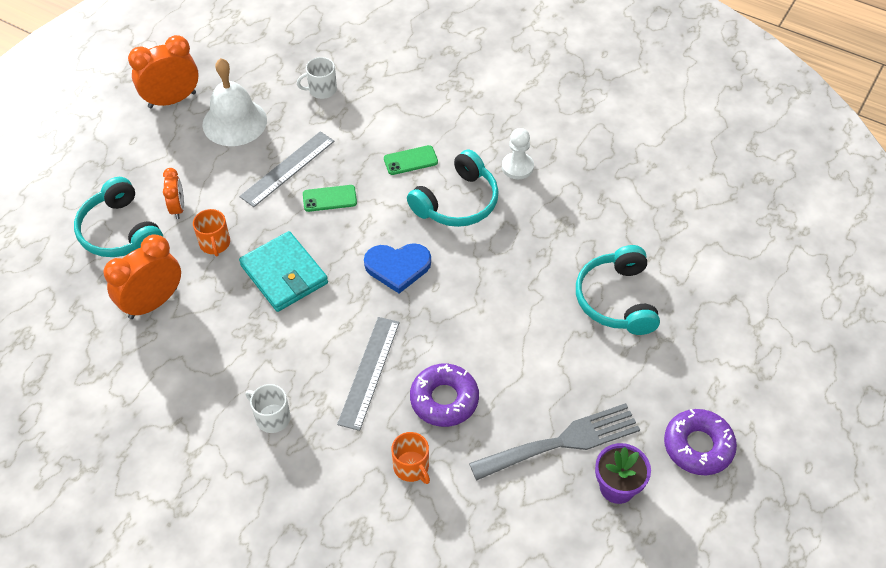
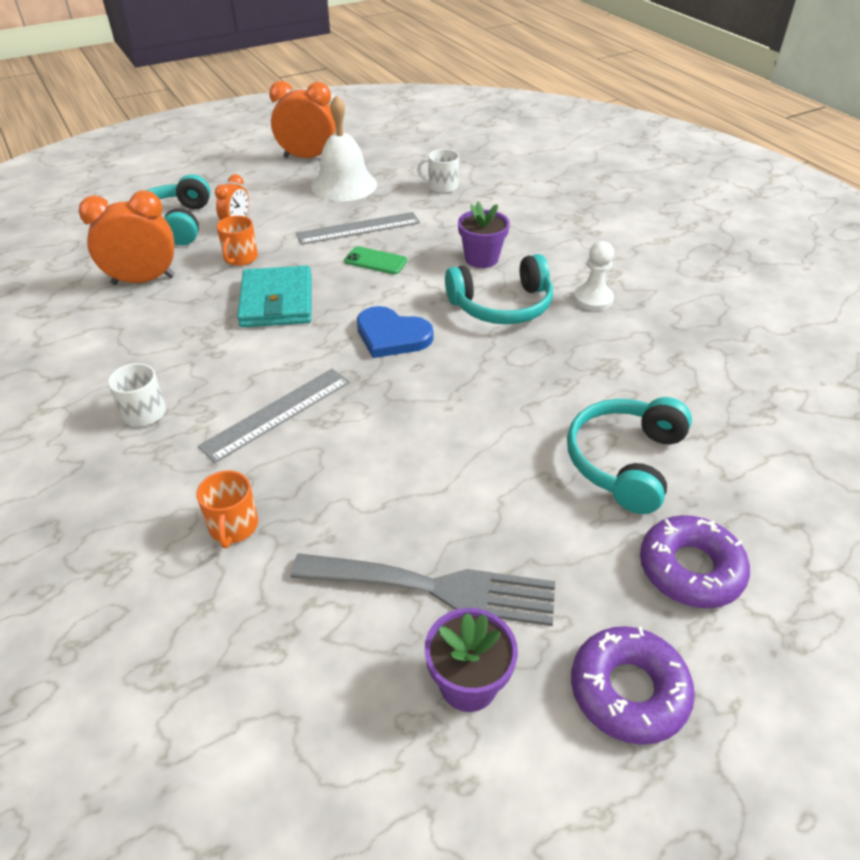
camera: 30 degrees right, 10 degrees down
(410, 160) = (481, 259): green phone -> purple flower pot
(444, 399) = (332, 474): purple donut -> purple donut (690, 569)

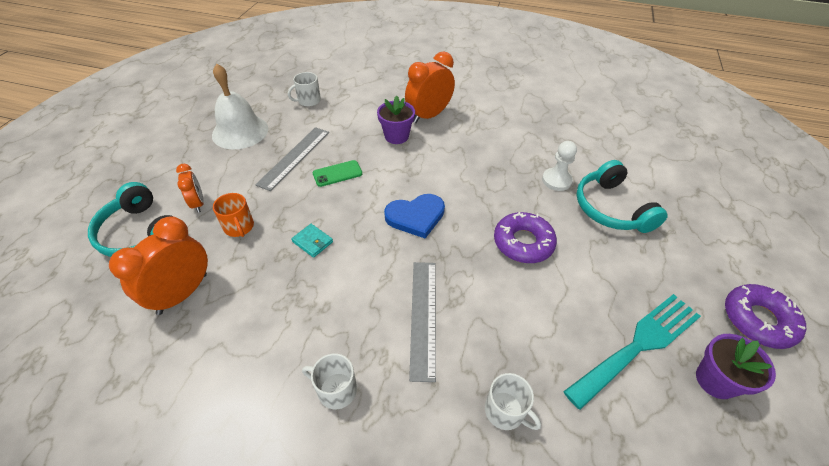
camera: 45 degrees left, 5 degrees up
(233, 526) = (505, 411): orange mug -> white mug
(277, 301) = (312, 242): turquoise wallet -> turquoise wallet, size x0.46
(307, 158) = (182, 124): orange clock -> orange clock (428, 116)
(435, 588) = (638, 345): grey fork -> turquoise fork
(502, 305) = (446, 159): turquoise headphones -> none
(593, 299) = (482, 128): white pawn -> white pawn (556, 180)
(690, 569) = (698, 242): purple donut -> purple donut (523, 243)

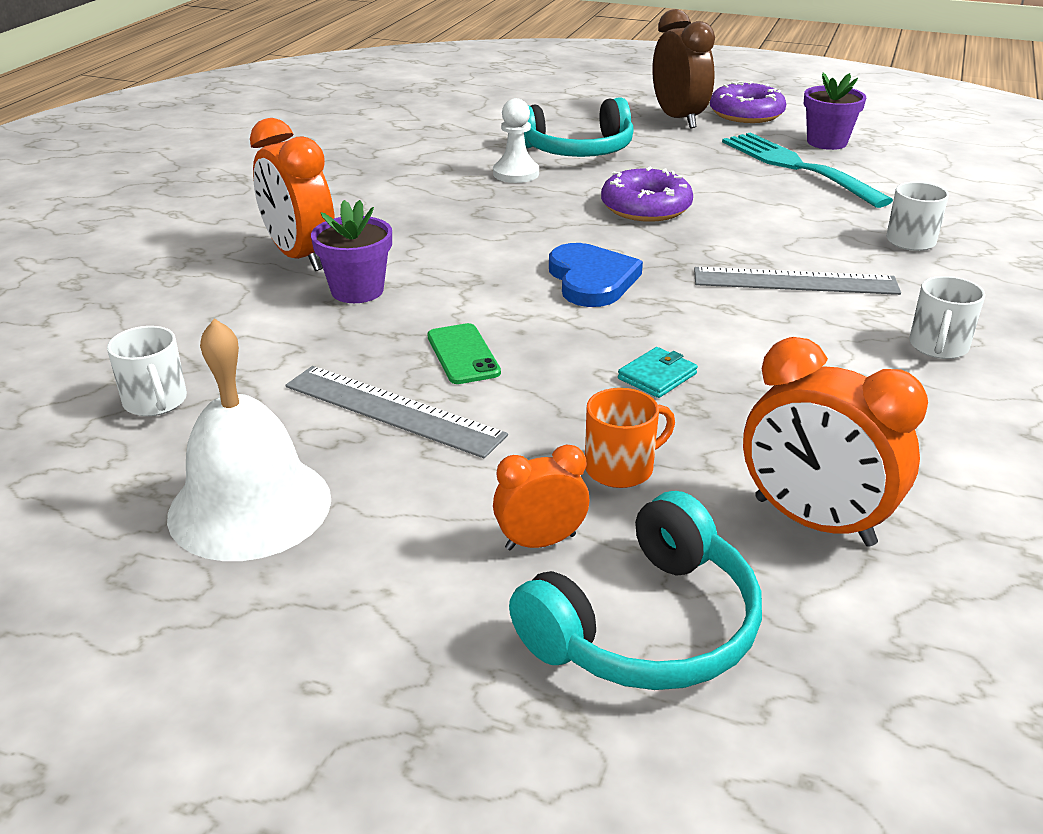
camera: 85 degrees left, 15 degrees down
(712, 268) = (678, 119): none -> brown clock

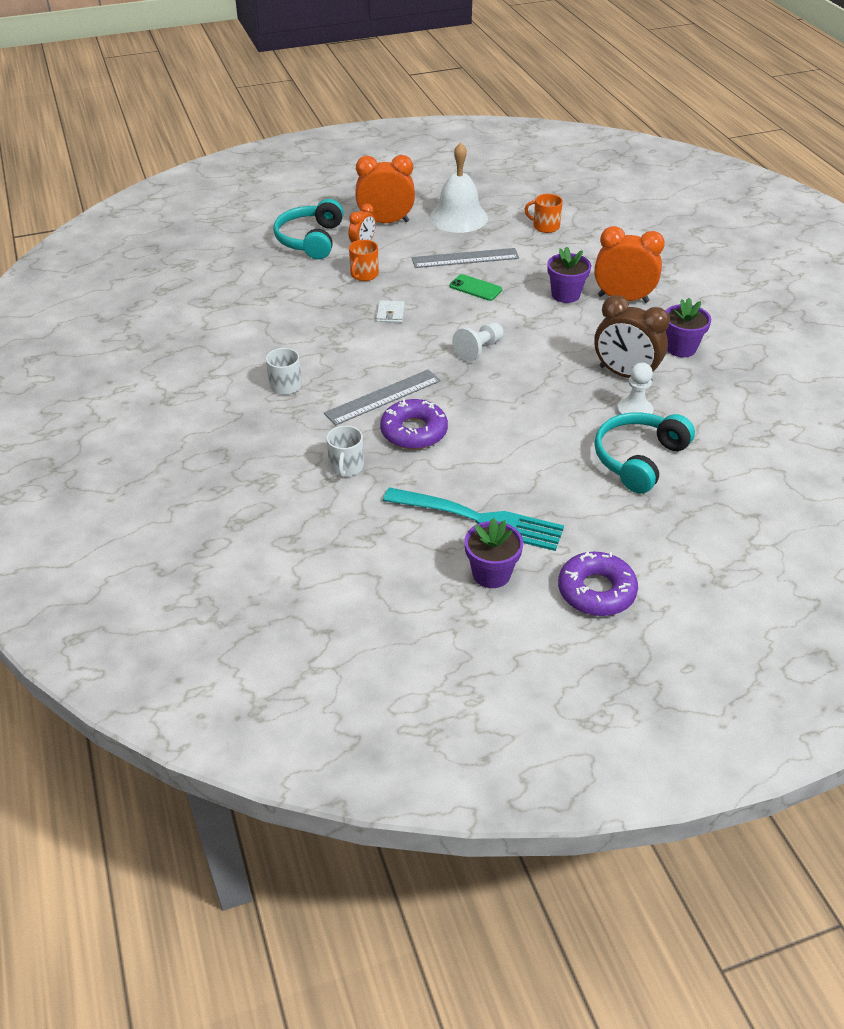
camera: 140 degrees right, 10 degrees up
(155, 401) = (545, 226): white mug -> orange mug
(355, 194) = (681, 348): none -> purple flower pot
(591, 279) = (479, 350): blue heart -> white pawn
(646, 207) = (521, 419): purple donut -> purple donut (414, 431)
(657, 376) = (390, 313): turquoise wallet -> white wallet
(678, 119) = (633, 548): brown clock -> brown clock (625, 374)
(813, 522) = (285, 286): orange clock -> orange clock (385, 222)

